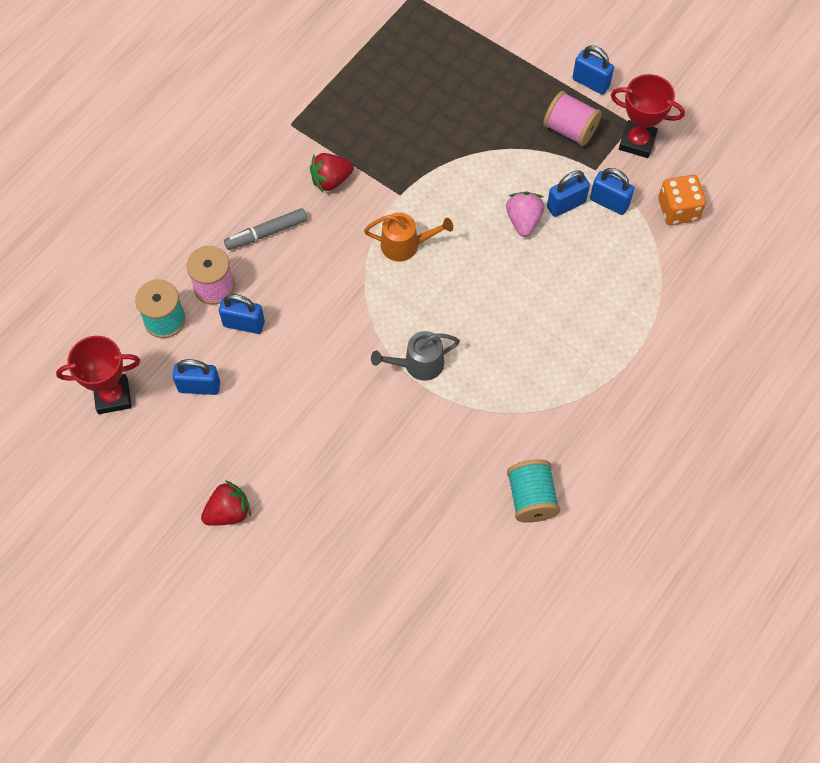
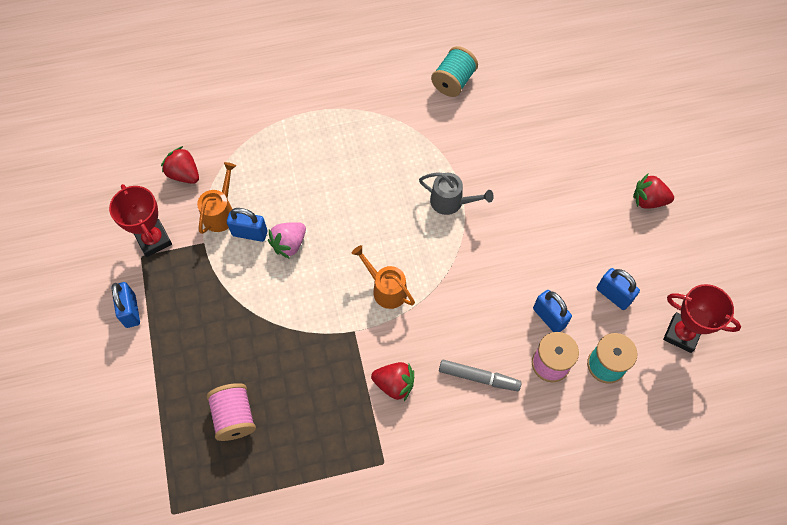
camera: 140 degrees left, 0 degrees up
(570, 130) = (186, 285): pink spool -> pink spool (234, 417)
(609, 202) = (220, 213): blue padlock -> orange watering can
(678, 210) = (184, 174): orange dice -> red strawberry

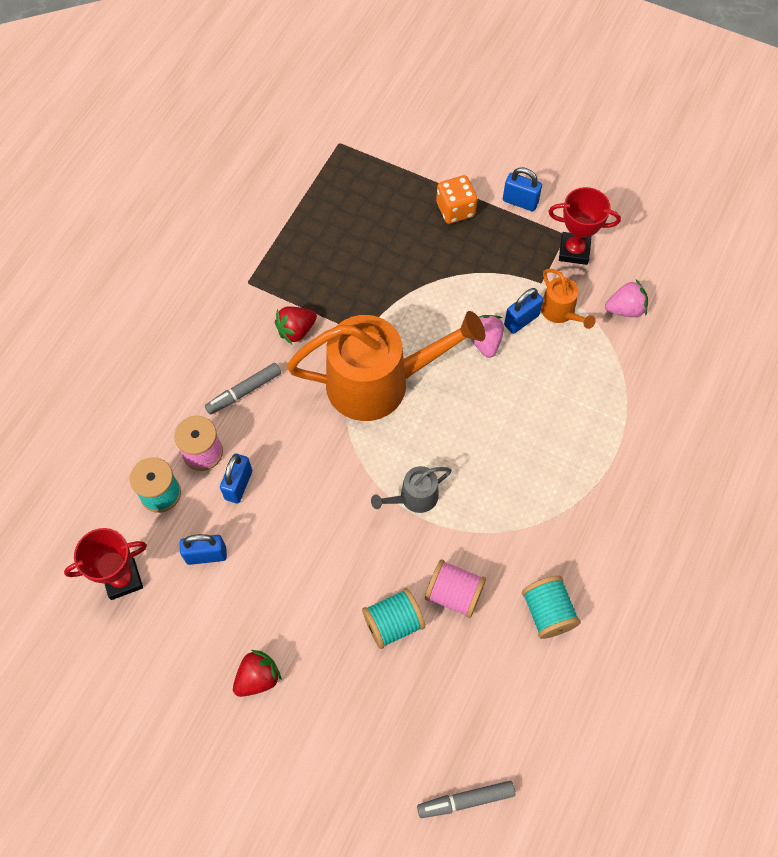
camera: 130 degrees right, 0 degrees up
(177, 354) = (455, 210): none -> orange dice
(184, 174) = (625, 309): red strawberry -> pink strawberry
(234, 417) = (372, 215): pink spool -> pink spool (454, 594)
(386, 289) = (378, 382): orange watering can -> orange watering can, size x2.24
(541, 154) = (393, 623): none -> turquoise spool
(549, 317) = (238, 485): blue padlock -> blue padlock turned 75 degrees counterclockwise
(595, 53) = (465, 800): none -> grey marker

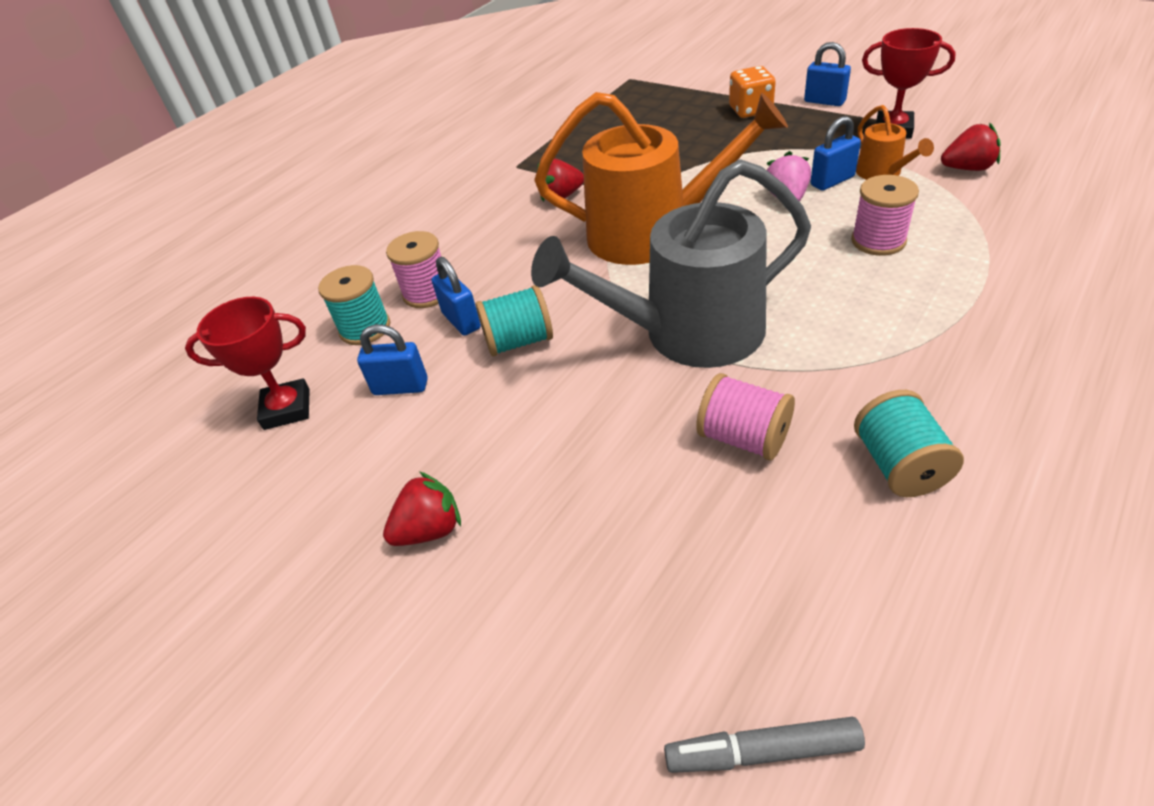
camera: 15 degrees right, 20 degrees down
(238, 485) = (461, 321): blue padlock -> blue padlock turned 60 degrees counterclockwise
(244, 391) = (490, 243): grey marker -> none
(393, 623) = (647, 470): turquoise spool -> turquoise spool (519, 341)
(414, 497) = (689, 333): grey watering can -> grey watering can, size x2.24
(551, 397) = (878, 241): none -> pink spool
(625, 309) = (967, 168): pink strawberry -> red strawberry

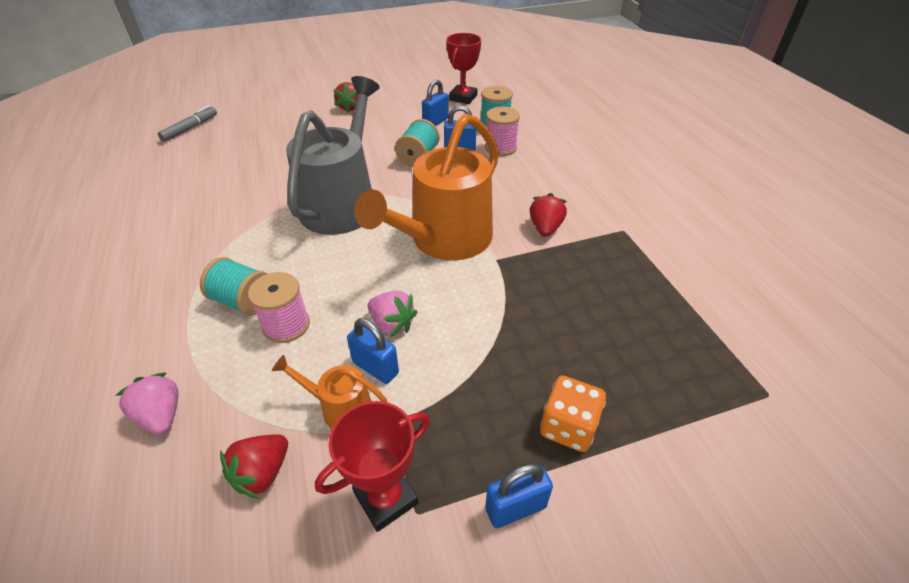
camera: 120 degrees right, 0 degrees up
(743, 438) = (267, 181): pink spool -> none
(832, 181) = (375, 368): blue padlock -> blue padlock turned 60 degrees counterclockwise
(899, 465) = (188, 207): turquoise spool -> turquoise spool (244, 301)
(1037, 230) = (161, 415): none -> pink strawberry

